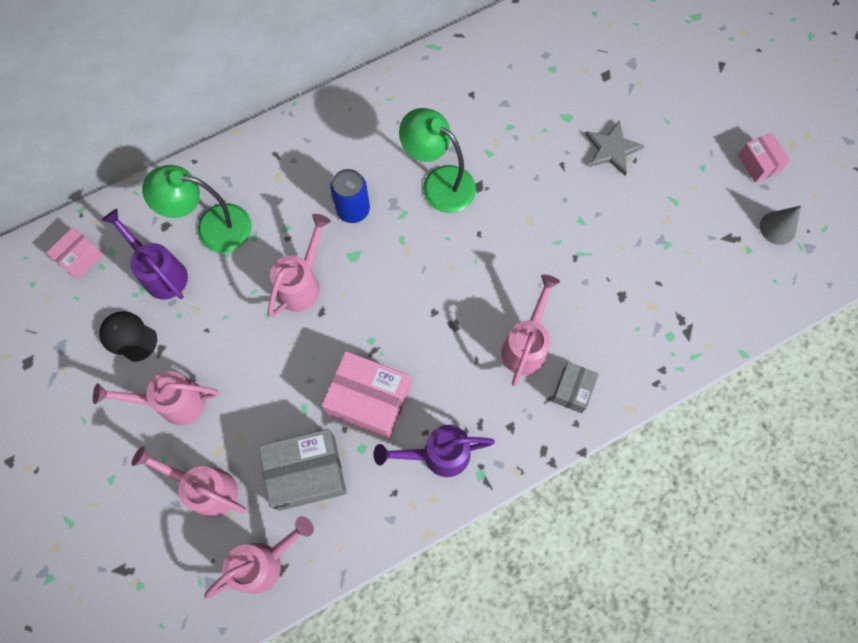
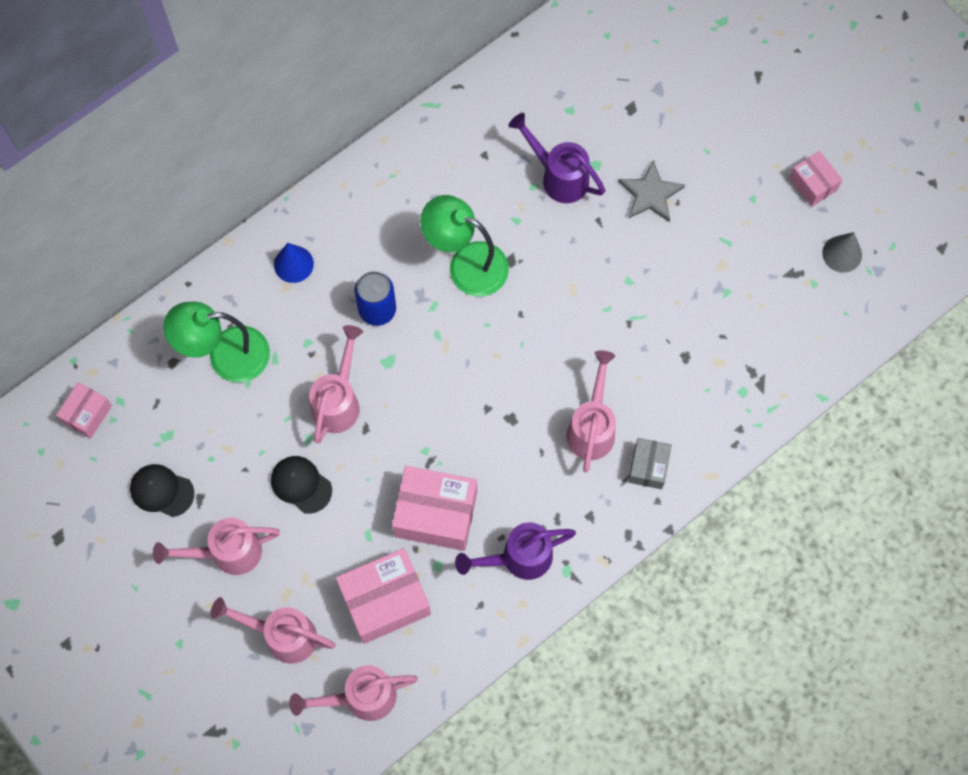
camera: 10 degrees left, 0 degrees up
(160, 272) = (180, 415): purple watering can -> purple watering can (558, 176)
(253, 352) = (301, 484): none -> black cap
(265, 562) = (360, 697): pink watering can -> pink watering can turned 150 degrees counterclockwise
(288, 159) = (293, 264): none -> blue cone
(307, 473) = (385, 600): grey box -> pink box

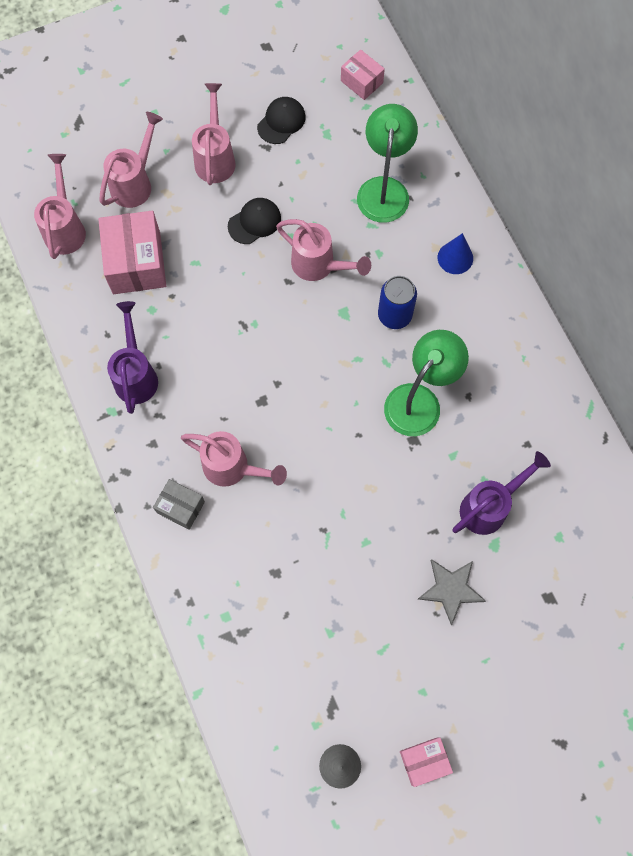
camera: 105 degrees right, 0 degrees up
(436, 514) = (196, 318): pink box -> none

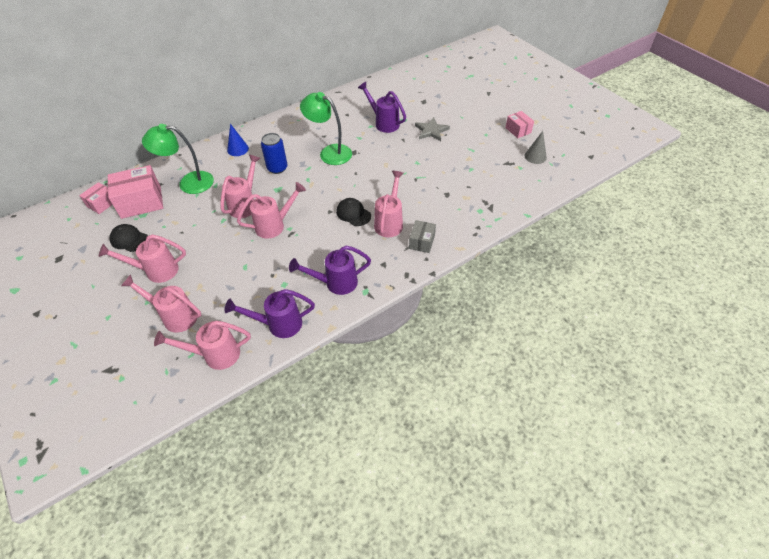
camera: 100 degrees left, 20 degrees down
(88, 298) = (278, 324): none -> purple watering can
(136, 263) = (246, 301): pink box -> pink box (141, 202)
(254, 222) = (212, 240): black cap -> black cap (353, 213)
(265, 304) = (275, 225): none -> pink watering can

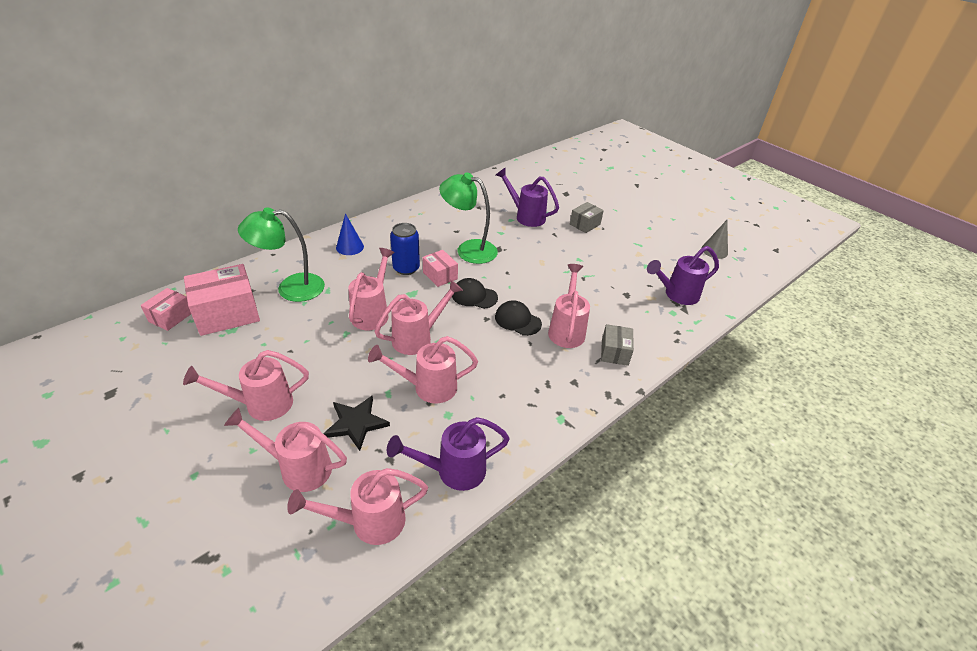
camera: 10 degrees left, 10 degrees down
(129, 239) = (215, 363): black cap -> black cap (474, 296)
(218, 287) = (356, 423): none -> black star
(273, 263) = (427, 387): none -> pink watering can
(335, 283) = (517, 409): purple watering can -> purple watering can (676, 295)
(431, 131) = (585, 224): grey star -> grey box
(518, 130) = (684, 223): pink box -> pink box (440, 275)

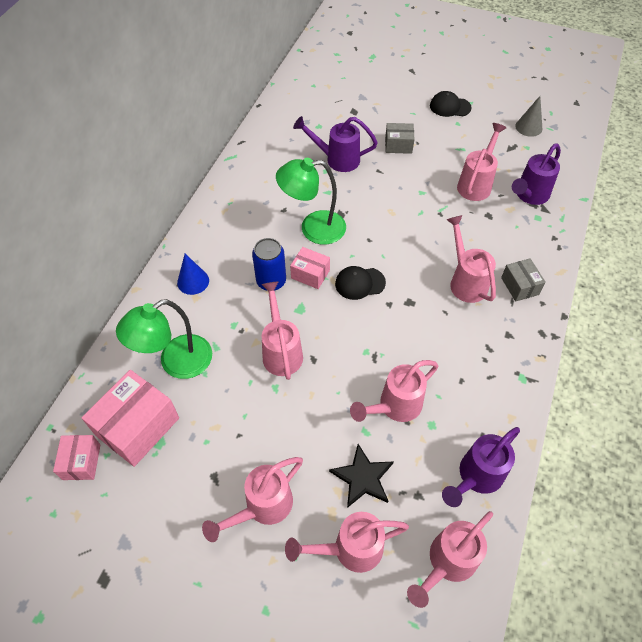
camera: 25 degrees left, 15 degrees up
(418, 338) = (345, 357): pink watering can -> pink watering can (476, 183)
(517, 320) = (417, 292): black cap -> black cap (450, 107)
(585, 224) = (398, 145): grey box -> grey box turned 75 degrees clockwise

